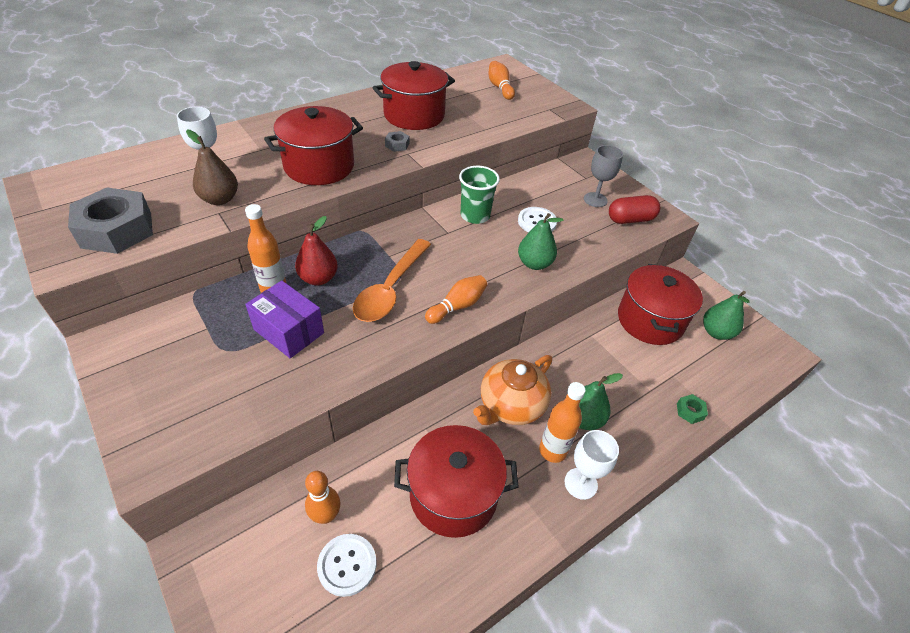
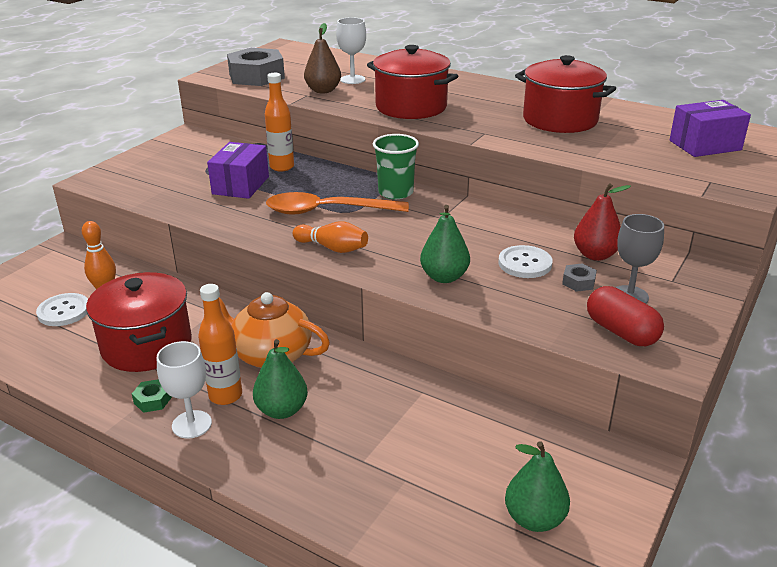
camera: 70 degrees right, 15 degrees down
(318, 278) = (312, 178): red pear -> red pear (595, 255)
(397, 145) = (492, 125): grey nut -> grey nut (578, 282)
(475, 215) = (488, 225): green cup -> green cup (395, 192)
(500, 88) = (705, 145): orange bowling pin -> purple box
(650, 320) = (497, 441): red pot -> none
(690, 411) = (350, 505): green nut -> green nut (152, 400)

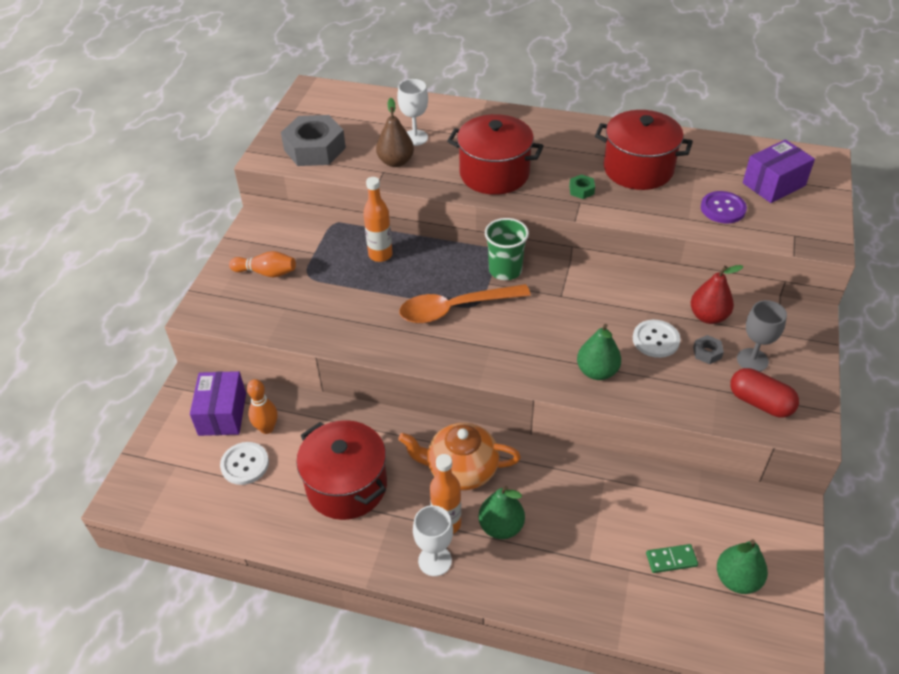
camera: 15 degrees left, 15 degrees up
(152, 400) = (387, 544): green nut -> green nut (581, 190)
(241, 185) = (355, 289): purple box -> purple box (222, 414)
(332, 248) = (485, 356): orange bowling pin -> orange bowling pin (266, 272)
(461, 481) = (671, 559): none -> green domino
(637, 154) = (723, 208): none -> purple button

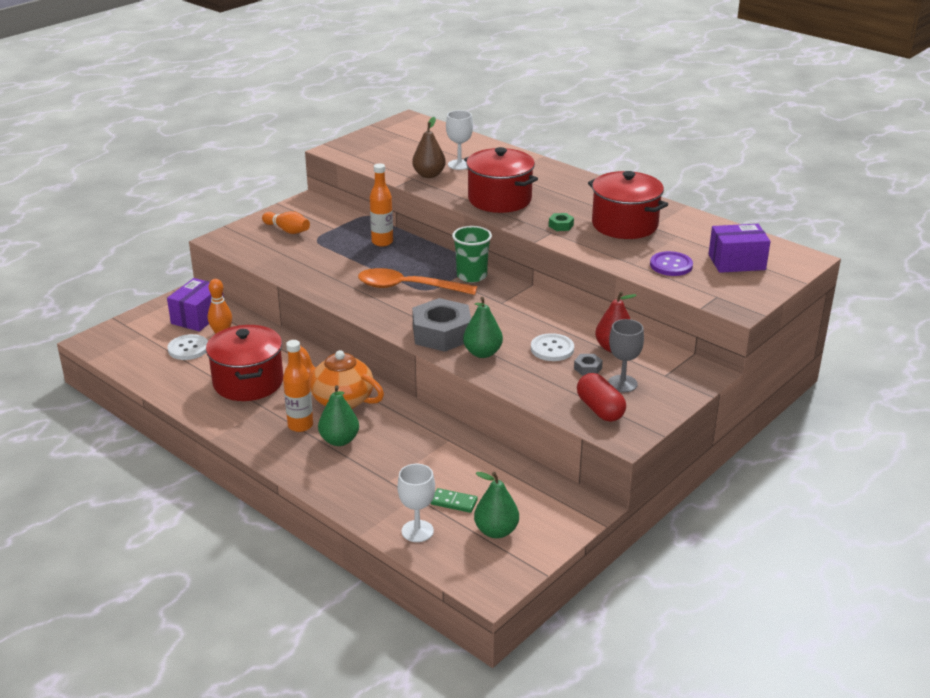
camera: 25 degrees right, 15 degrees down
(314, 149) = (375, 154): grey nut -> grey nut (442, 334)
(435, 560) = (272, 442): white goblet -> white goblet (417, 531)

